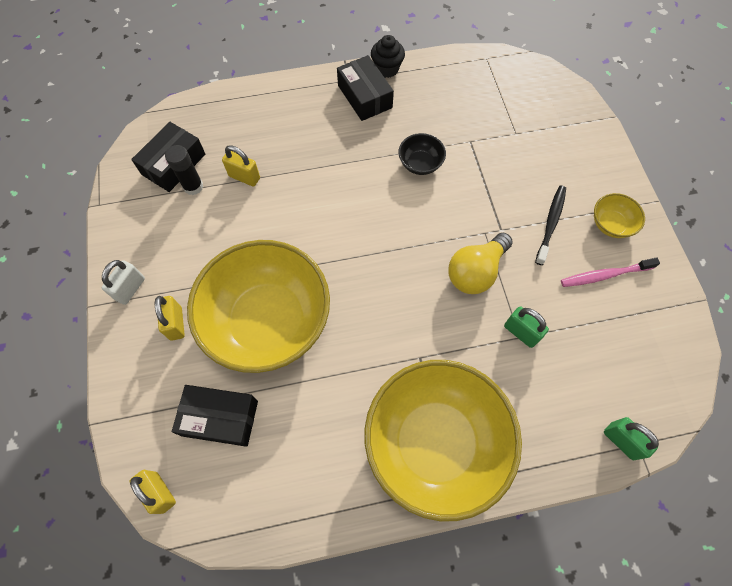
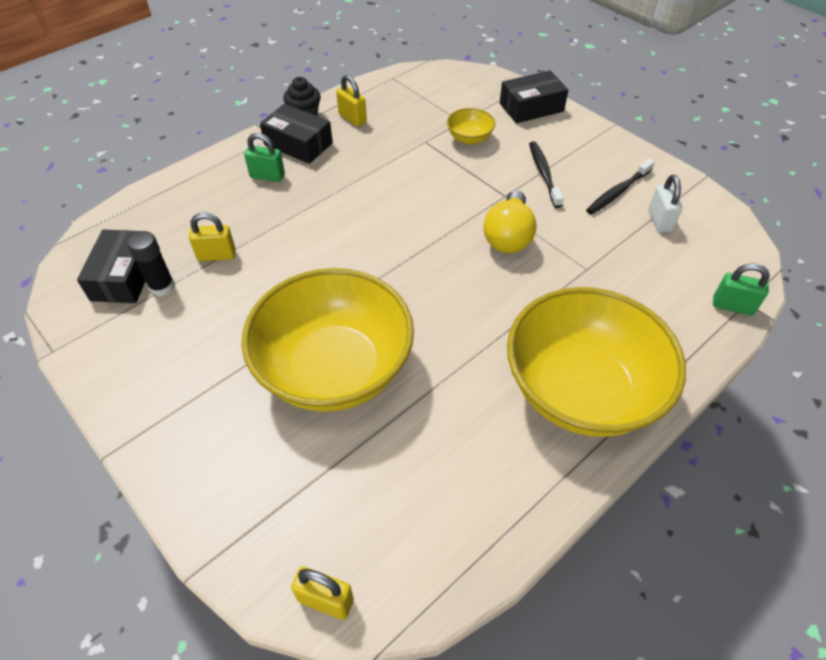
camera: 30 degrees left, 15 degrees down
(130, 289) = (148, 414): white padlock -> white padlock (659, 220)
(176, 323) = (229, 421): yellow padlock -> yellow padlock (352, 118)
(220, 418) = (345, 485): black box -> black box (531, 107)
(420, 164) = (392, 175): black bowl -> none
(521, 332) = (585, 265): green padlock -> green padlock (267, 176)
(604, 275) = (618, 192): pink toothbrush -> black toothbrush
(610, 224) = (592, 154): yellow bowl -> yellow bowl (469, 138)

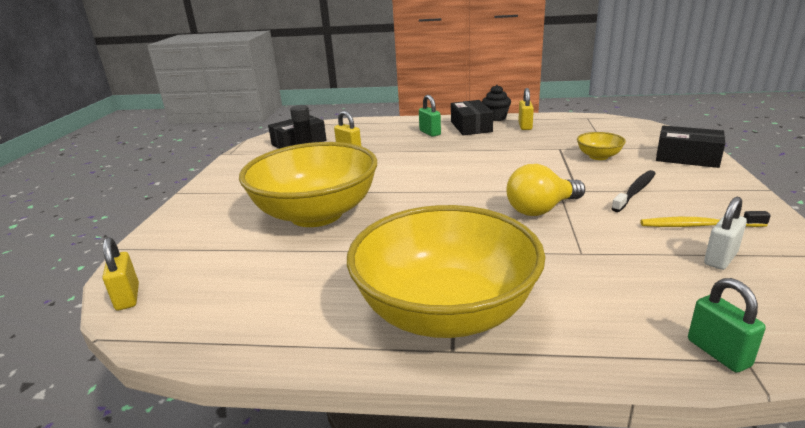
camera: 50 degrees right, 25 degrees down
(618, 192) = (698, 225): black toothbrush -> yellow toothbrush

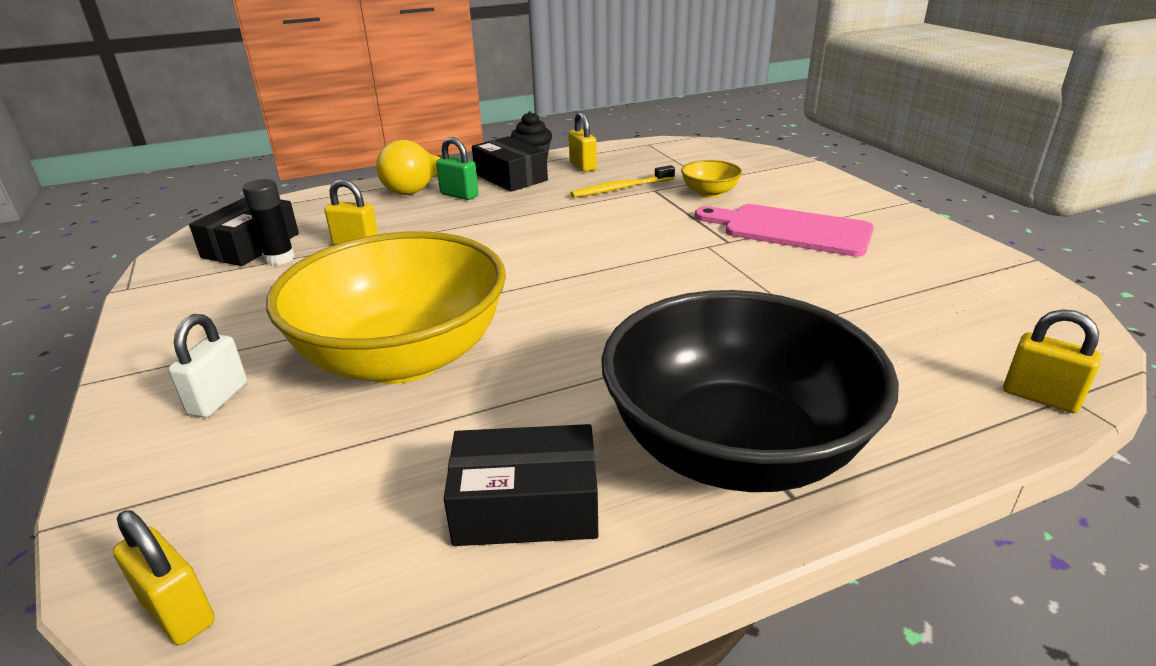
camera: 30 degrees left, 5 degrees up
(445, 312) = (734, 447): yellow bowl -> black bowl
(541, 209) = (711, 275): yellow light bulb -> yellow light bulb (417, 189)
(635, 191) = (790, 230): black toothbrush -> pink cutting board
(687, 157) = (802, 178): black box -> black box (526, 506)
(698, 225) = (888, 257): yellow toothbrush -> yellow toothbrush (621, 188)
(718, 353) = (1040, 397): green padlock -> yellow padlock
(720, 259) = (943, 290): white padlock -> white padlock (218, 399)

